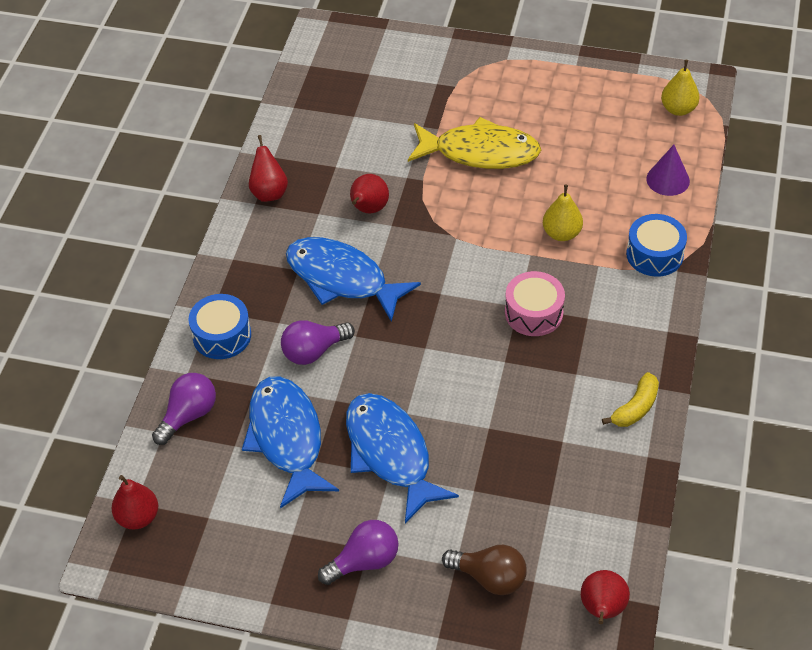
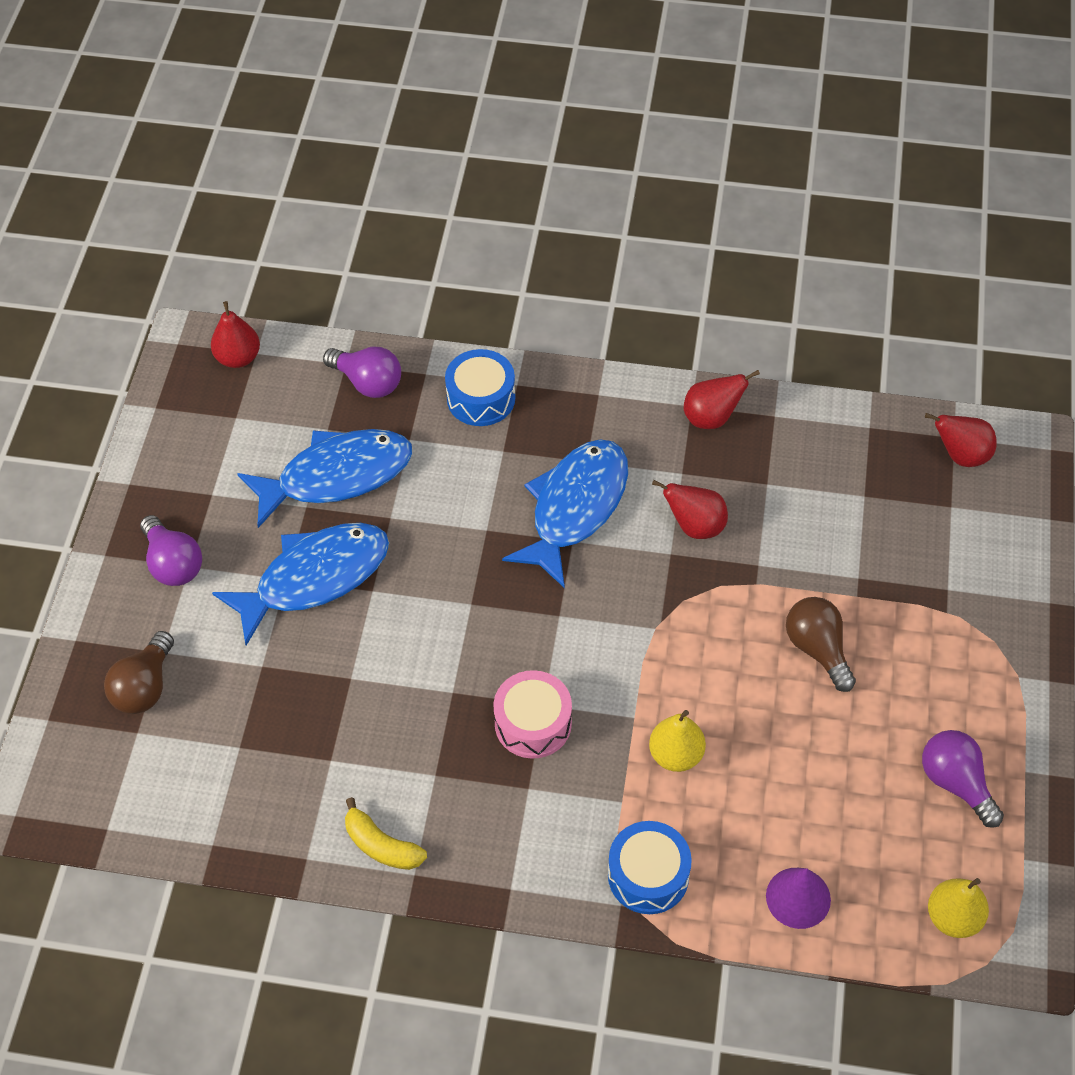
camera: 85 degrees right, 5 degrees up
(314, 351) = (461, 489): purple light bulb -> purple light bulb (956, 783)
(480, 152) = (817, 649): yellow fish -> brown light bulb
(602, 609) = (95, 804): red pear -> red pear (961, 455)

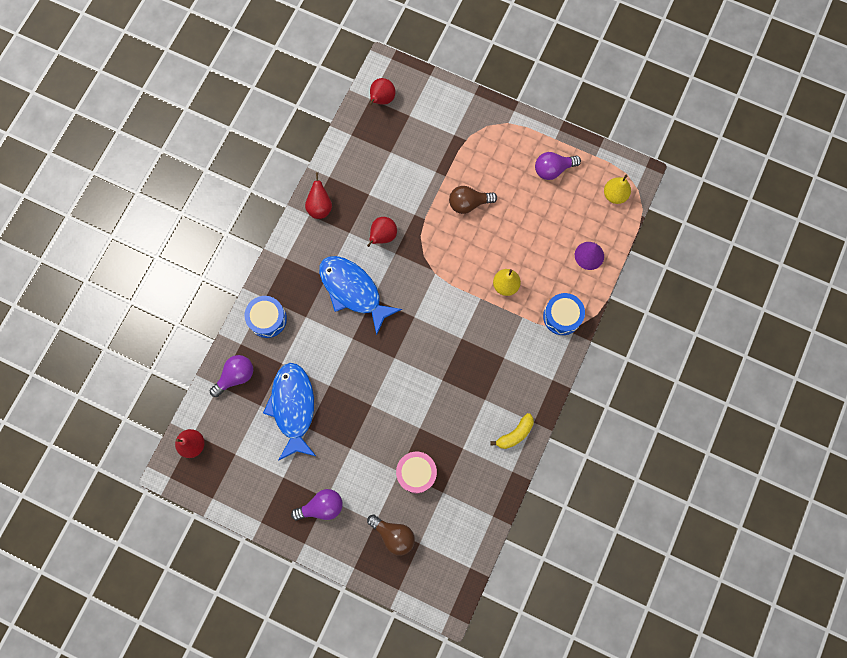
camera: 75 degrees left, 20 degrees up
(314, 578) = (354, 433): blue fish -> none
(533, 723) = (470, 346): pink drum -> pink drum (416, 473)

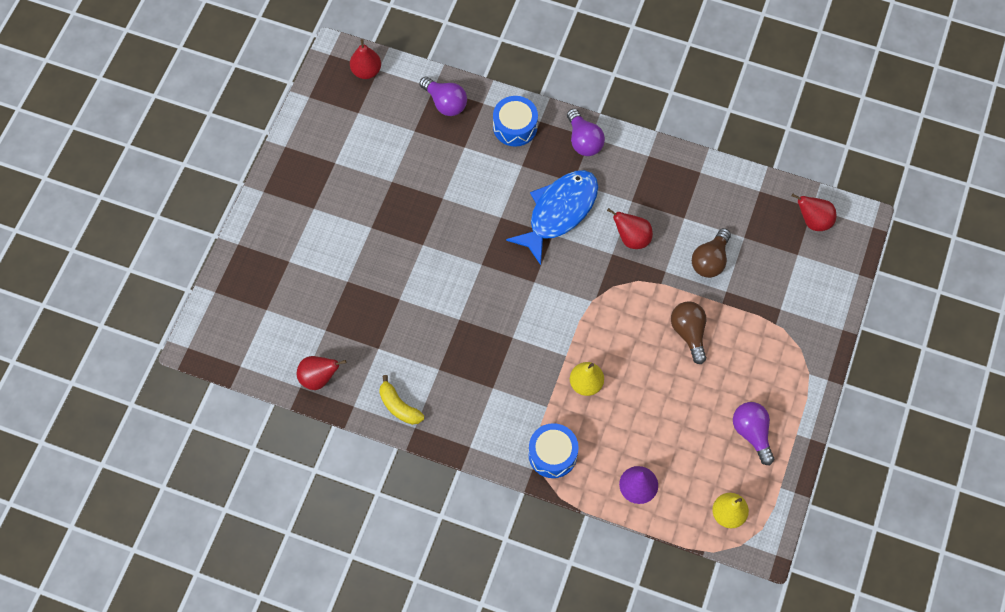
camera: 85 degrees right, 10 degrees down
(293, 407) = (414, 164): blue fish -> none
(320, 207) = (659, 166): red pear -> red pear (319, 378)
(322, 506) = (304, 205): purple light bulb -> purple light bulb (583, 141)
(393, 535) = (275, 281): brown light bulb -> brown light bulb (710, 260)
(416, 473) = (346, 299): pink drum -> none

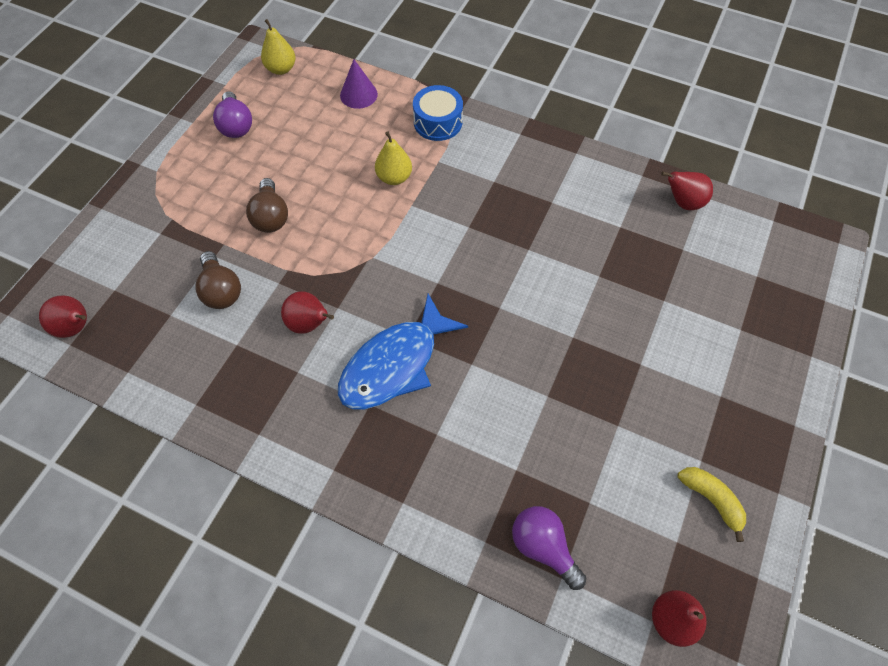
camera: 175 degrees left, 5 degrees down
(399, 406) = (593, 171): yellow banana -> yellow banana (711, 500)
(515, 127) = (440, 496): blue drum -> none
(583, 141) = (344, 464): purple light bulb -> none
(710, 260) = (221, 290): brown light bulb -> brown light bulb turned 120 degrees clockwise

